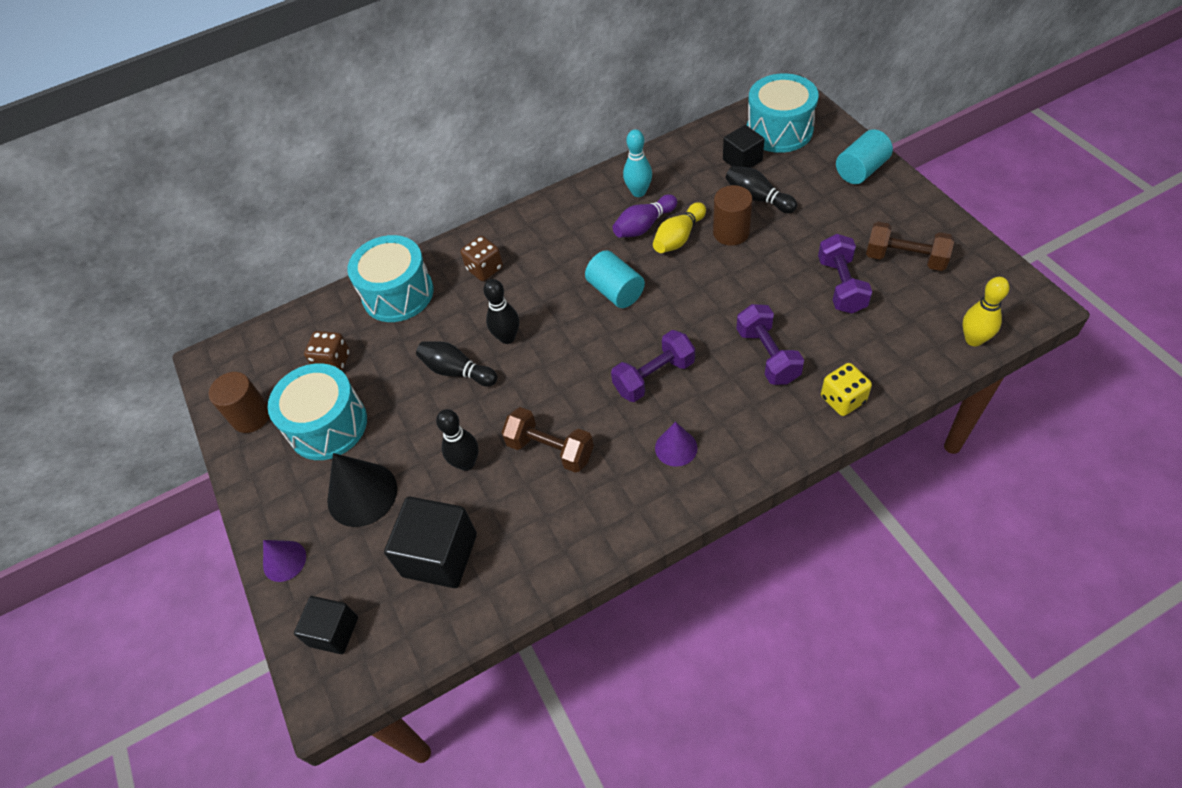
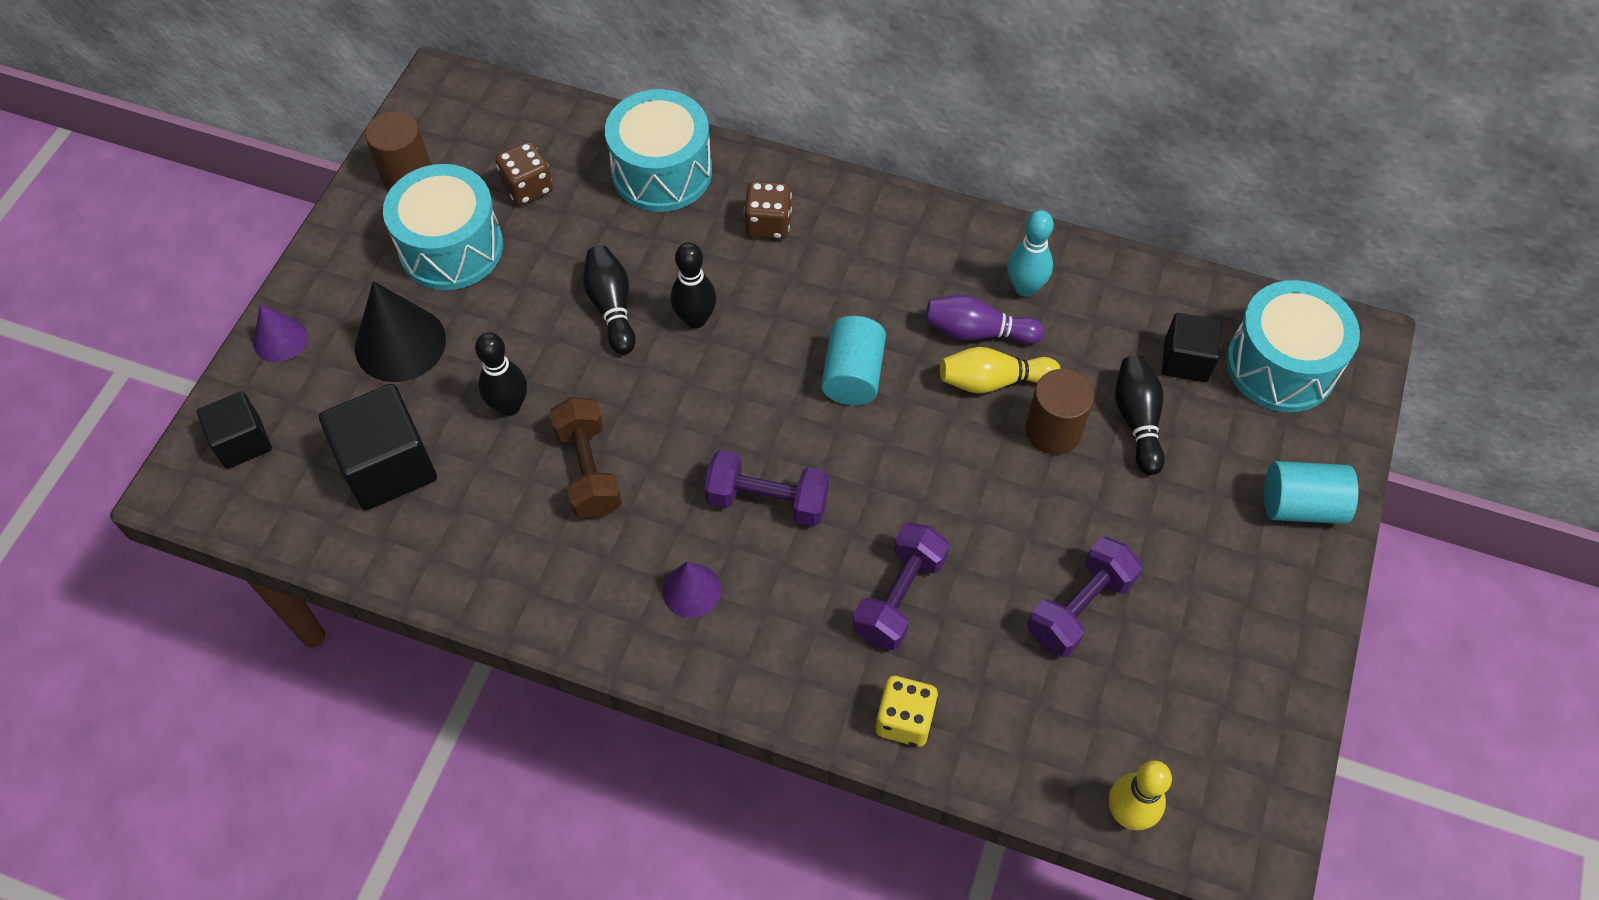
camera: 40 degrees right, 5 degrees up
(905, 258) = (1192, 653): brown dumbbell -> none

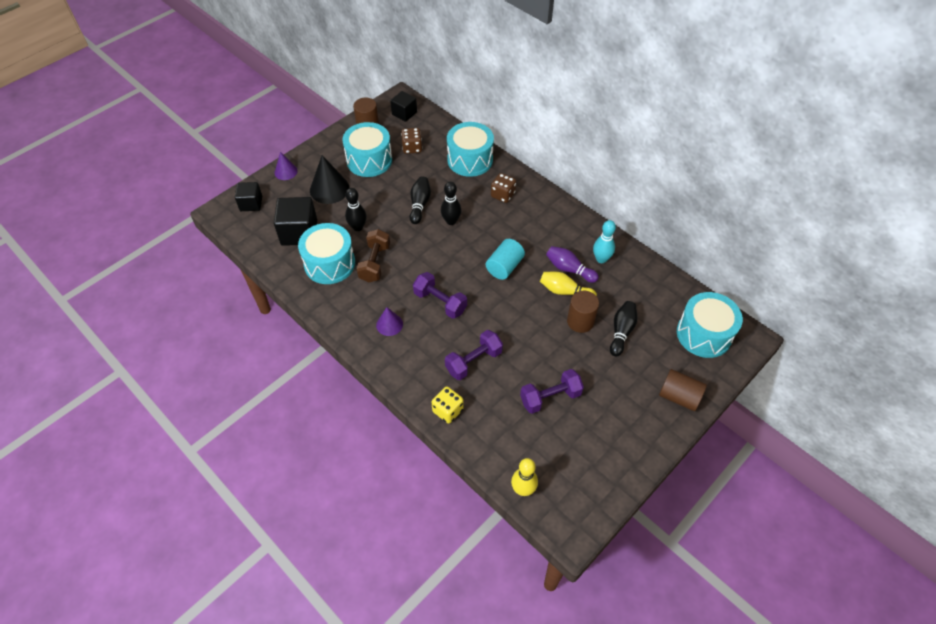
camera: 25 degrees right, 5 degrees down
(494, 509) = (329, 263): none -> turquoise drum
(1186, 360) = (659, 315): black cube -> black cube (404, 113)
(1301, 505) = (679, 396): turquoise cylinder -> brown cylinder

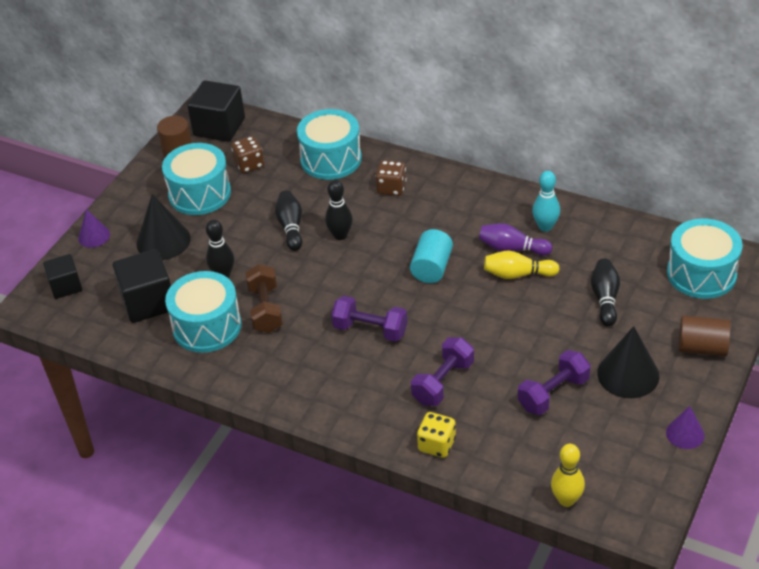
camera: 15 degrees left, 10 degrees down
(389, 324) = (318, 373): purple cone -> purple cone (685, 433)
(404, 113) = (219, 127): black cube -> black cube, size x1.61
(580, 321) = (551, 301): brown cylinder -> none
(613, 400) = (628, 374): none -> black cone

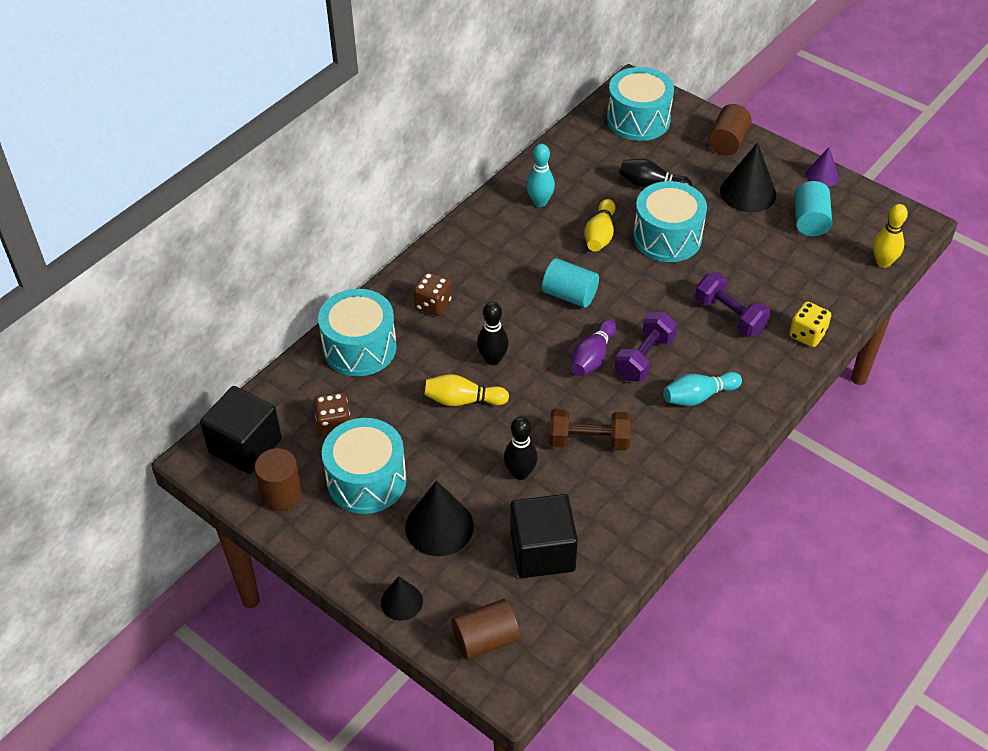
camera: 80 degrees left, 5 degrees up
(66, 286) = (485, 639): black cube -> brown cylinder
(94, 236) = (401, 601): purple cone -> black cone
(207, 326) = (600, 498): turquoise drum -> turquoise drum (667, 237)
(291, 227) = (463, 400): black bowling pin -> yellow bowling pin
(333, 373) = (698, 396): none -> turquoise bowling pin
(512, 248) = (562, 231): purple bowling pin -> purple bowling pin (592, 357)
(553, 393) = (760, 244): purple dumbbell -> none
(606, 430) = (810, 221): none -> turquoise cylinder

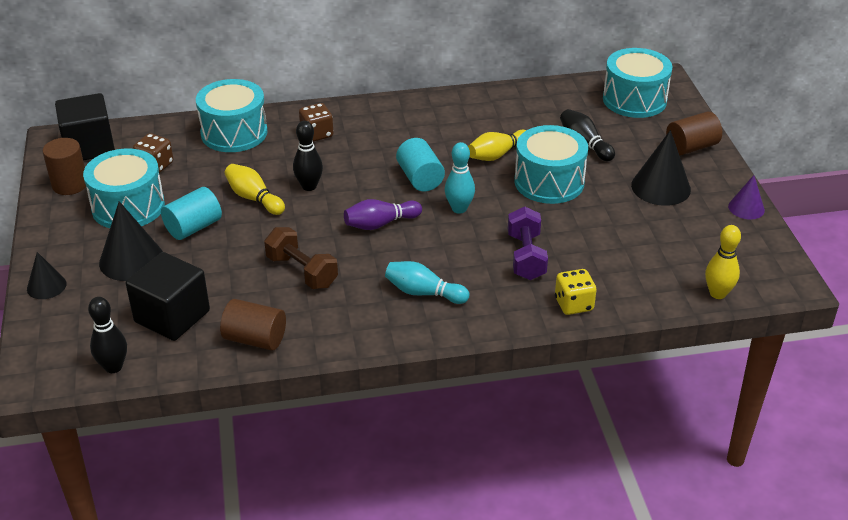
camera: 40 degrees right, 10 degrees down
(485, 639) = (61, 342): brown cylinder -> brown cylinder (255, 339)
(520, 473) = (227, 262): black bowling pin -> black bowling pin (113, 367)
(540, 202) = (481, 113): turquoise bowling pin -> turquoise bowling pin (459, 209)
(644, 358) = (418, 245): purple dumbbell -> none
(810, 221) = (689, 232): turquoise cylinder -> turquoise cylinder (193, 227)

